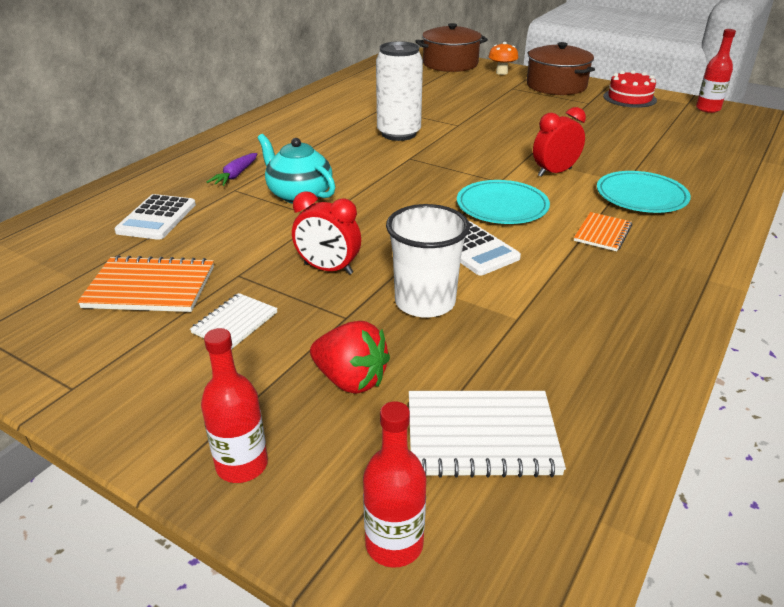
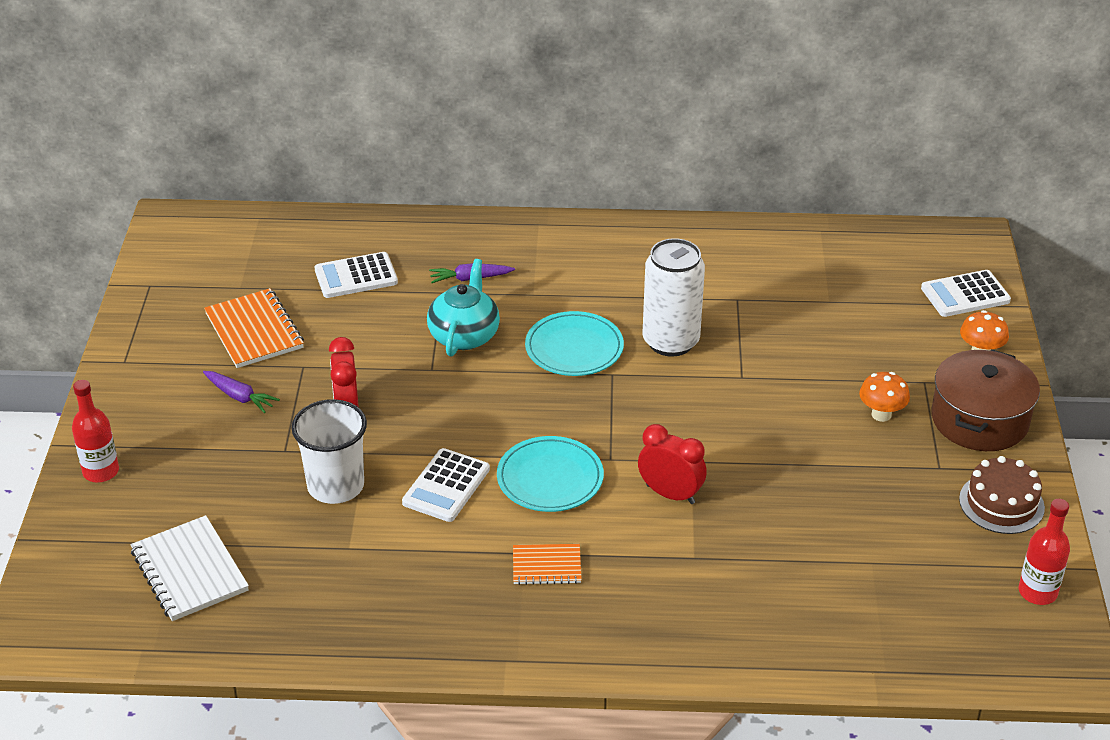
camera: 60 degrees right, 5 degrees up
(235, 323) = (239, 396): white notebook -> purple carrot
(350, 380) = (210, 484): red strawberry -> none
(394, 544) = (74, 563): red bottle -> none
(450, 64) = (965, 295): brown pot -> white calculator
(530, 103) = (881, 414): none -> orange mushroom
(629, 98) = (1001, 503): red cake -> brown cake
(641, 196) = (663, 578): turquoise plate -> turquoise plate (574, 348)

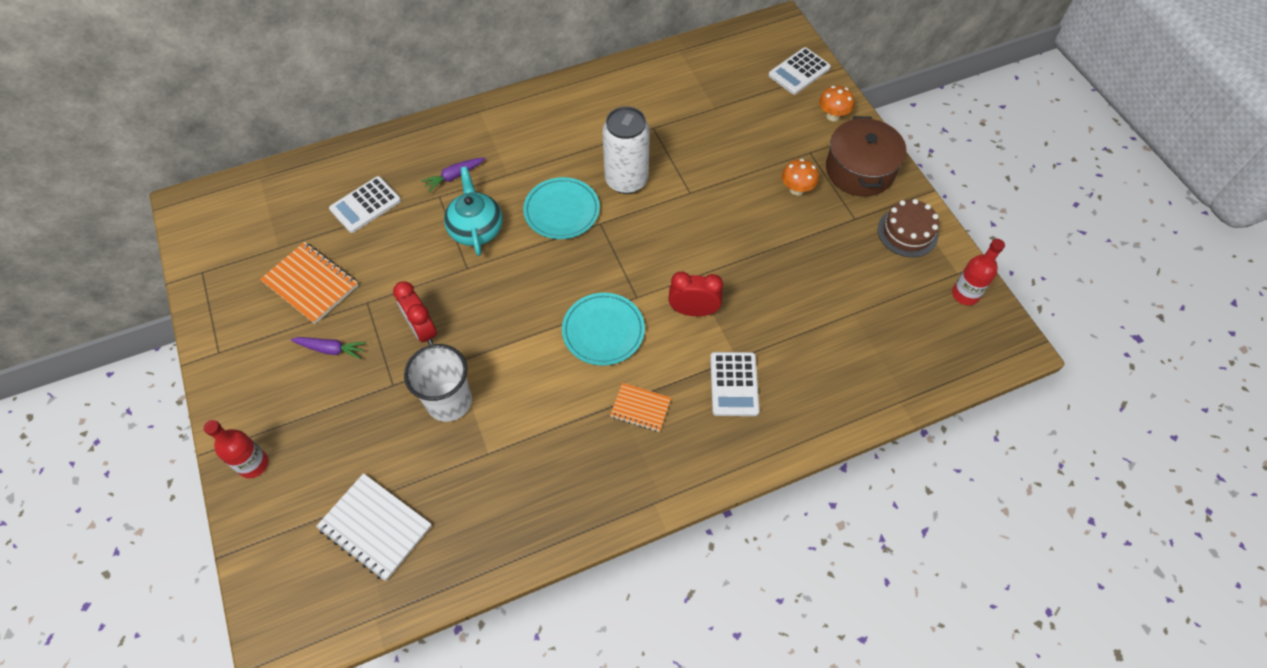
camera: 25 degrees left, 20 degrees up
(446, 486) = (532, 368): white calculator -> white calculator (734, 384)
(546, 566) = (640, 408): orange notebook -> orange notebook turned 45 degrees clockwise

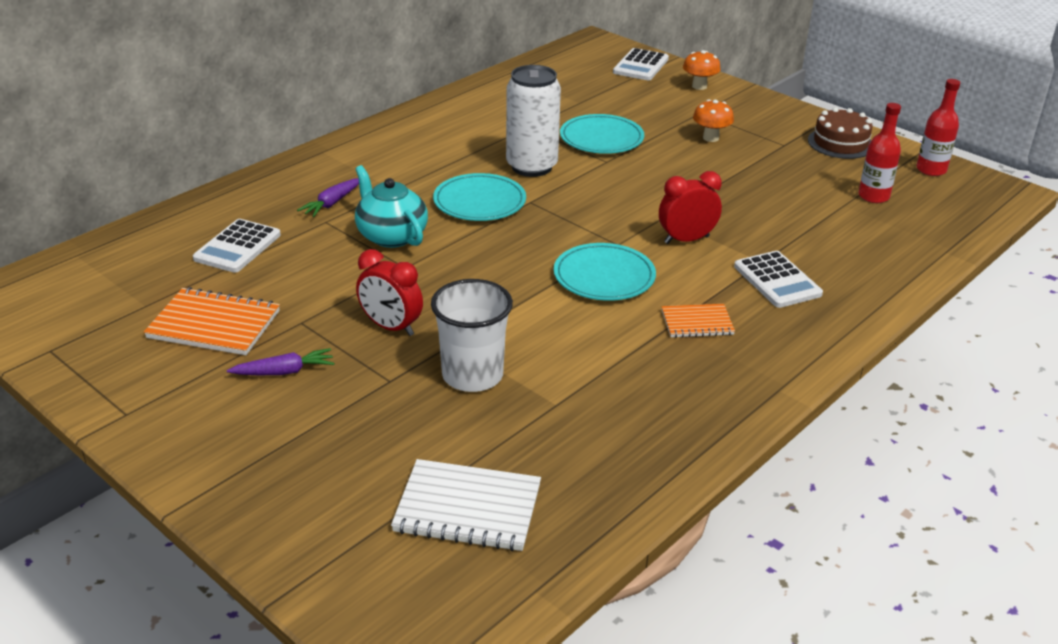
camera: 25 degrees left, 25 degrees down
(253, 464) = (253, 501): red bottle -> red bottle (873, 196)
(704, 162) = (601, 138): none -> turquoise plate
(859, 170) = (758, 114): brown pot -> none

